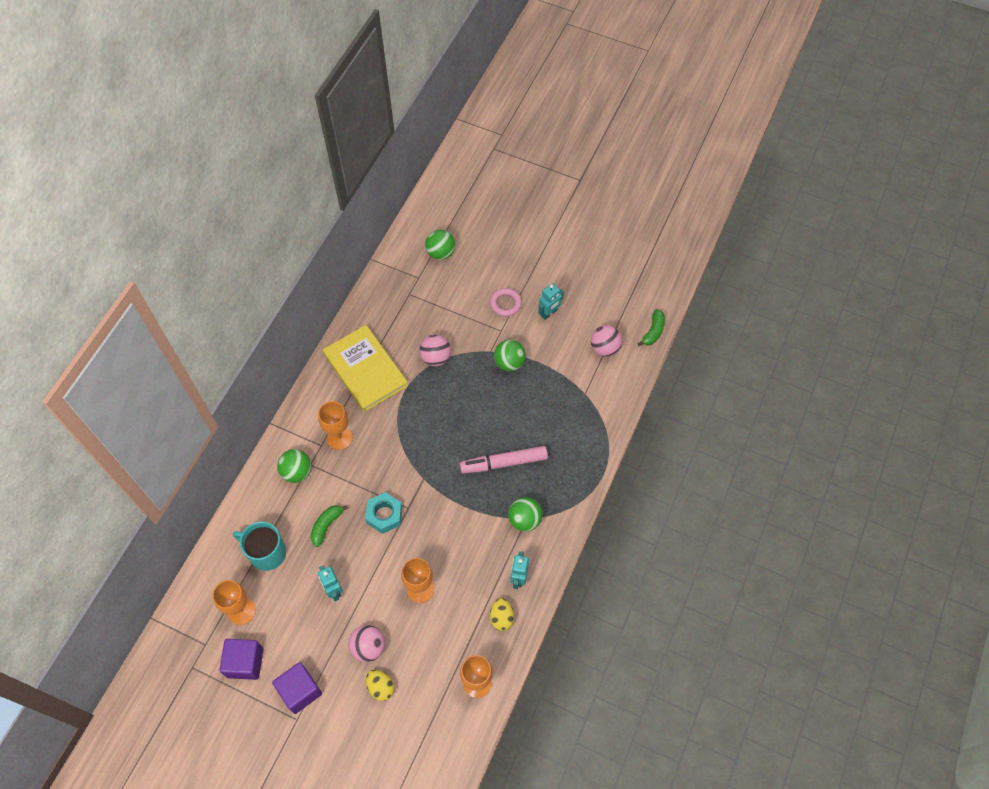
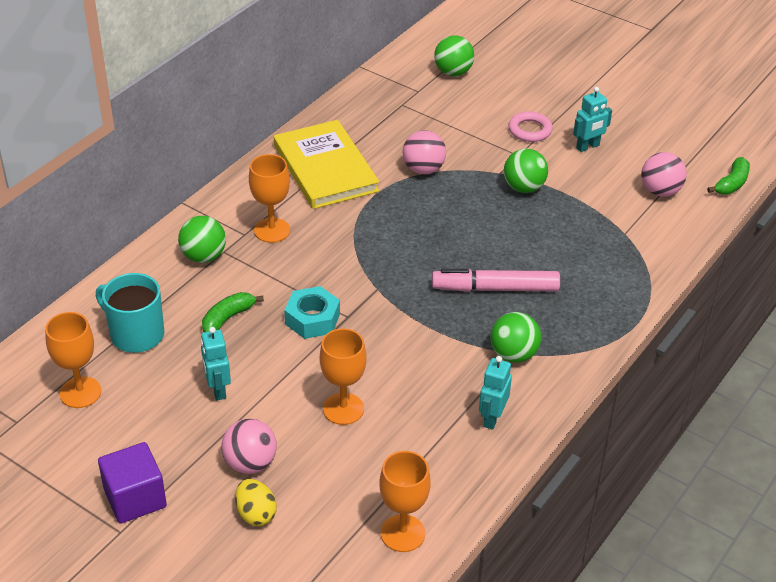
camera: 10 degrees right, 20 degrees down
(245, 662) = (66, 451): purple cube -> none
(501, 617) = (457, 460): yellow egg -> none

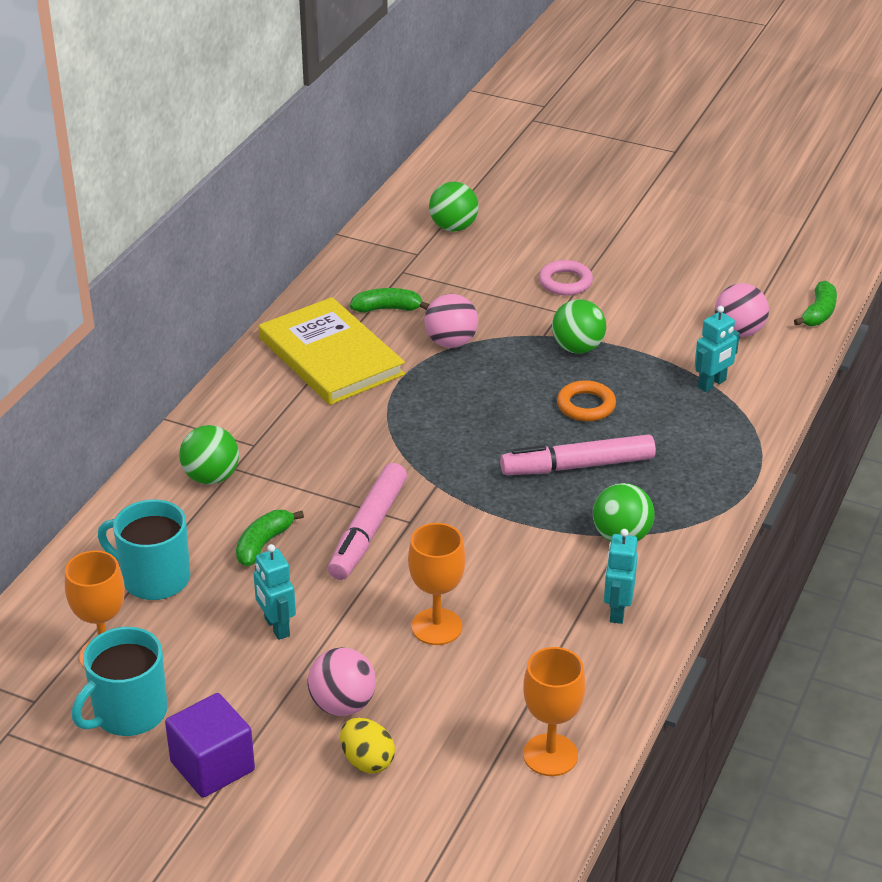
camera: 10 degrees left, 5 degrees down
(84, 443) = (128, 713): none -> turquoise mug
(272, 230) = (287, 436): orange goblet -> none
(312, 319) = (368, 530): turquoise nut -> pink marker
(381, 134) = (387, 309): none -> green banana
(516, 238) = (586, 405): none -> orange ring
(588, 147) = (639, 292): turquoise robot -> turquoise robot (712, 384)

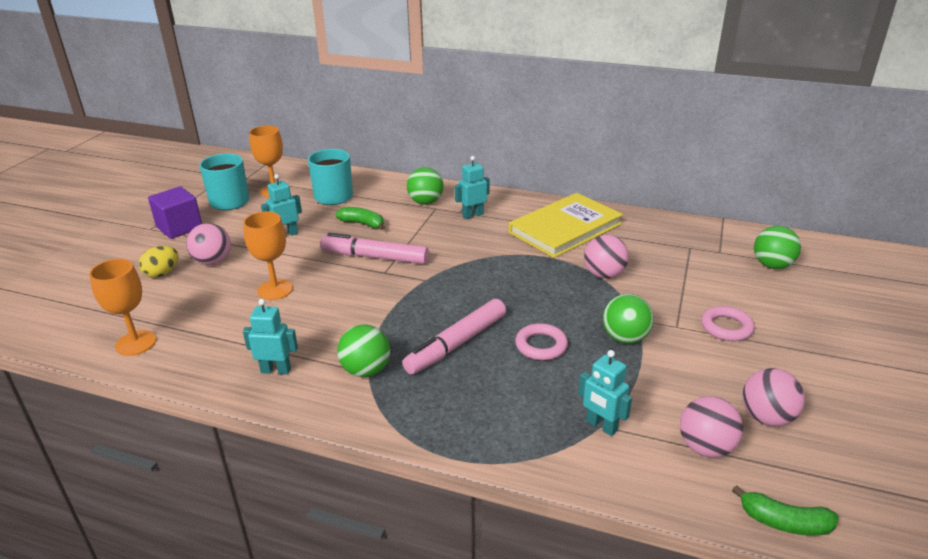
camera: 85 degrees right, 5 degrees down
(268, 433) = (472, 215): none -> turquoise robot
(387, 309) = (635, 245): green banana -> none
(577, 466) = (456, 344): pink marker -> pink marker turned 120 degrees counterclockwise
(586, 405) = (541, 345): orange ring -> pink ring
(701, 292) = (766, 417): none -> pink ball

